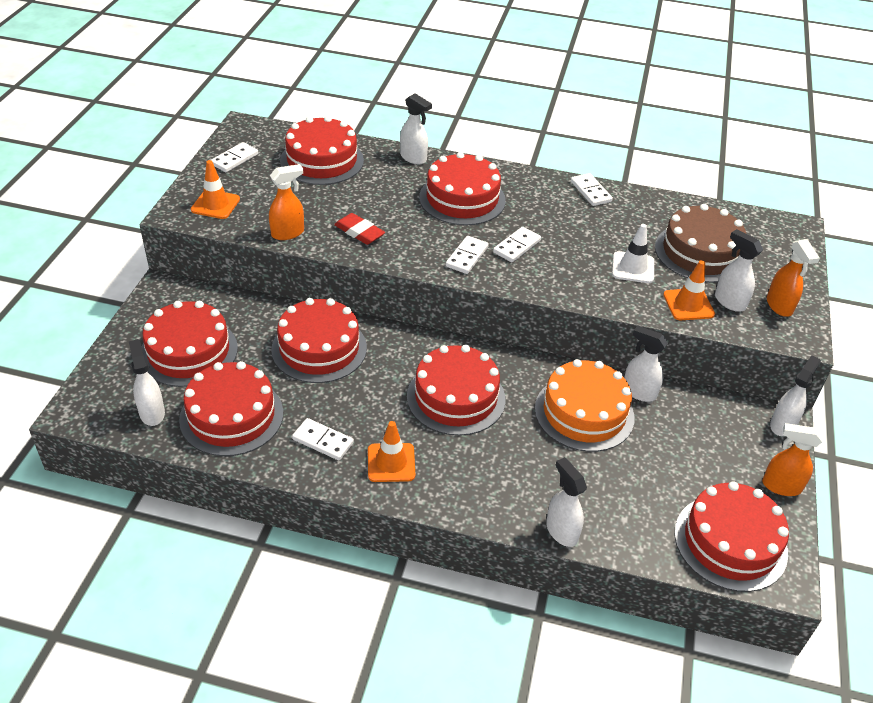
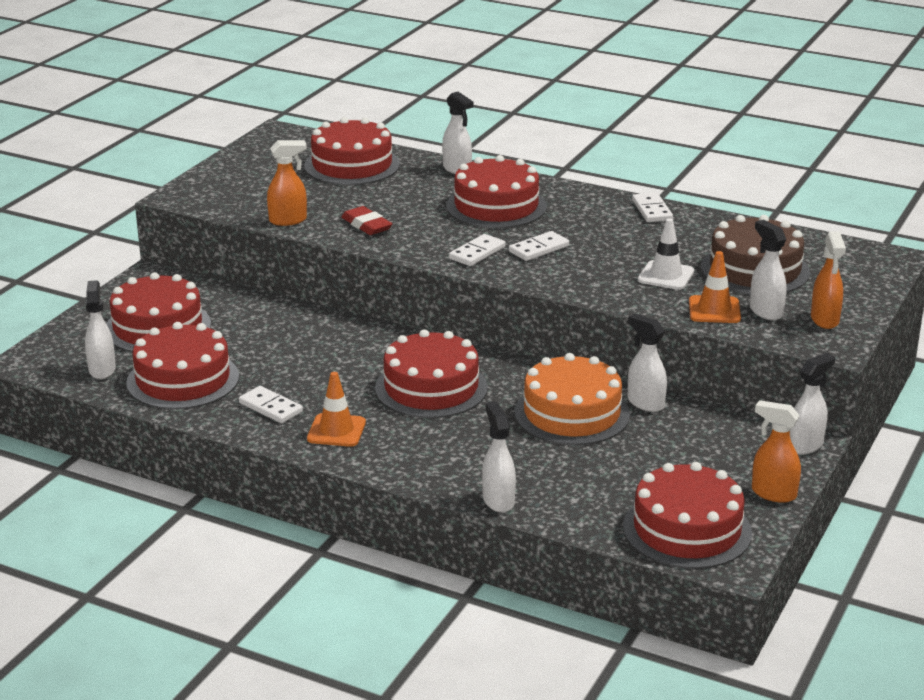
camera: 15 degrees right, 15 degrees down
(215, 204) = (220, 193): orange traffic cone -> none
(235, 159) = (256, 158): white domino -> none
(319, 348) = (297, 336): red cake -> none

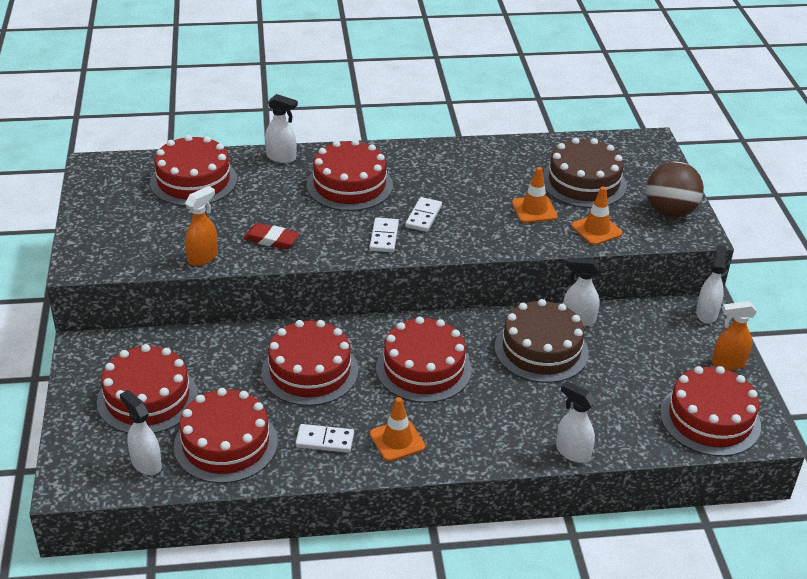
camera: 35 degrees left, 10 degrees up
(320, 355) = (310, 371): none -> red cake
(572, 413) = (541, 350): orange cake -> brown cake
(652, 210) = (462, 151): white domino -> none
(666, 276) = (534, 210): white traffic cone -> orange traffic cone
(765, 311) = (628, 218): white spray bottle -> none
(824, 320) = (670, 212): orange spray bottle -> brown ball

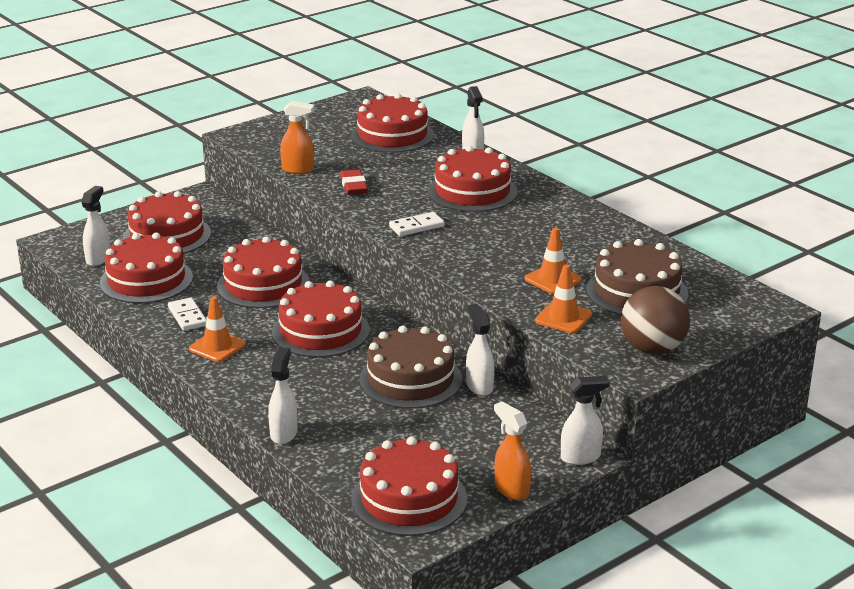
camera: 60 degrees right, 10 degrees down
(423, 216) = (470, 234): white domino -> none

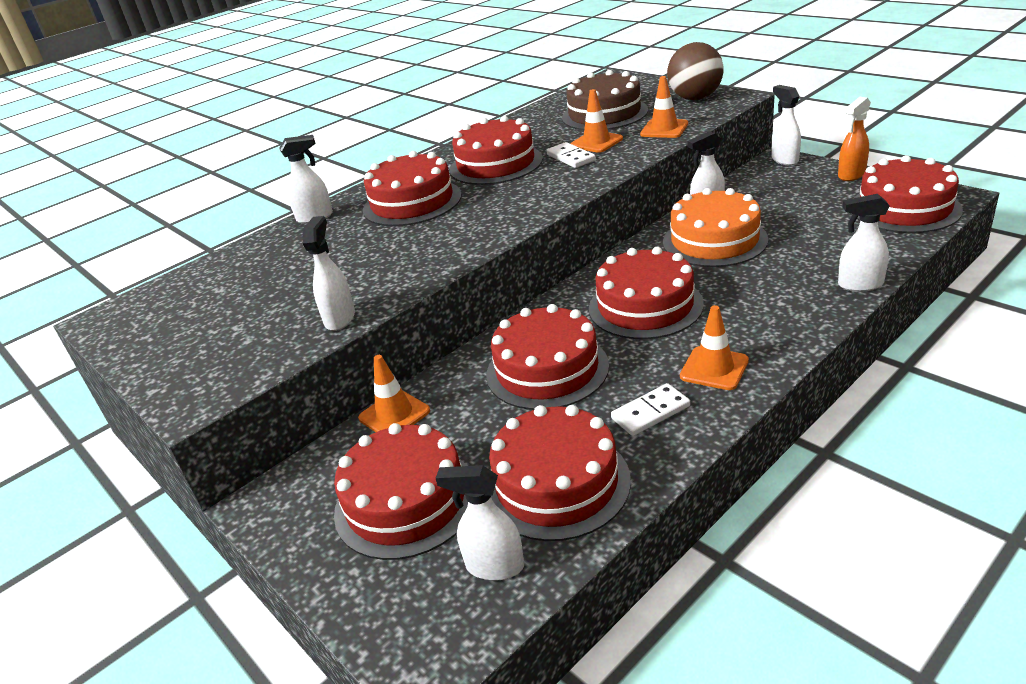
camera: 90 degrees left, 5 degrees up
(252, 231) = (394, 414): none -> orange traffic cone
(298, 170) = (340, 318): orange spray bottle -> white spray bottle
(353, 186) = (394, 270): red eraser -> none
(392, 135) = (242, 273): red cake -> red cake (496, 164)
(410, 379) = (714, 240): brown cake -> orange cake
(416, 227) = (502, 215): white domino -> white domino (571, 158)

